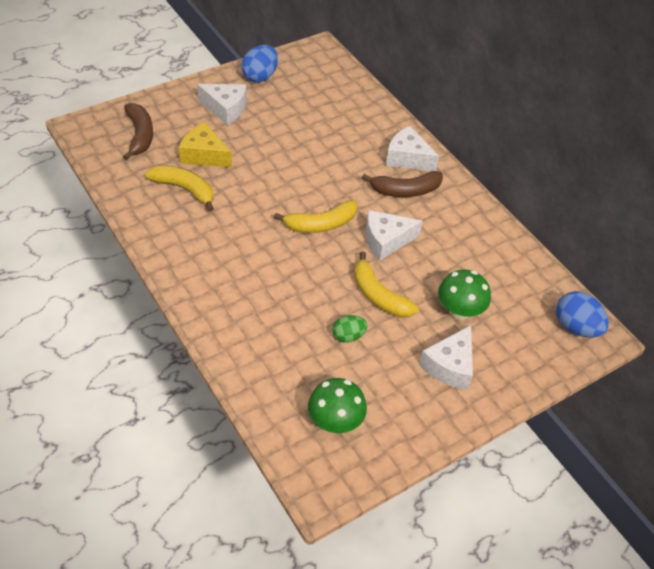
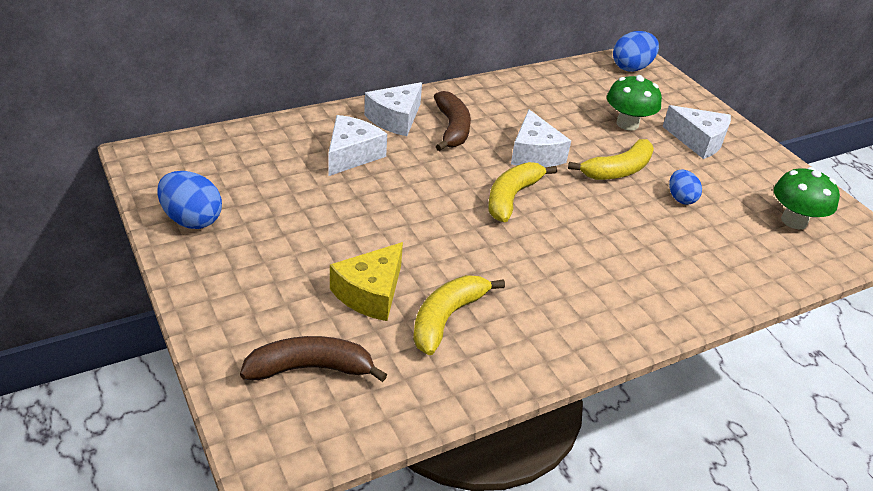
camera: 85 degrees left, 10 degrees down
(225, 109) = (263, 262): white cheese -> white cheese (352, 155)
(321, 224) = (512, 197): yellow banana -> yellow banana turned 135 degrees counterclockwise
(348, 336) = (680, 198): green egg -> blue egg

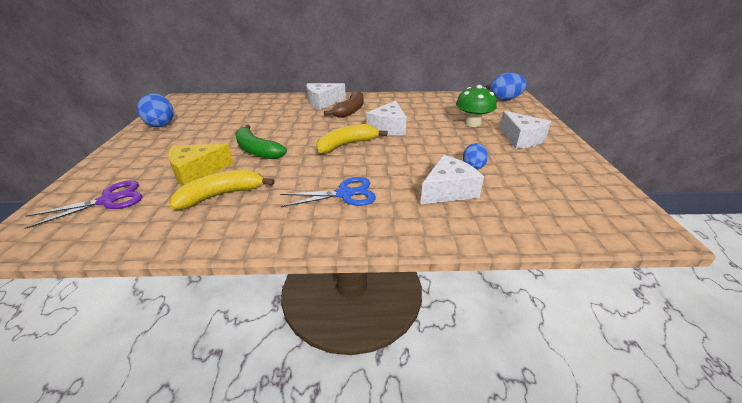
camera: 30 degrees right, 5 degrees down
(310, 368) = (108, 200): brown banana -> purple scissors
(352, 155) = (278, 113): white cheese -> white cheese (448, 191)
(405, 235) = (256, 150): none -> green banana
(584, 275) = (345, 194): none -> blue scissors
(618, 170) = (439, 144): yellow banana -> none
(794, 221) = (567, 198): green mushroom -> none

